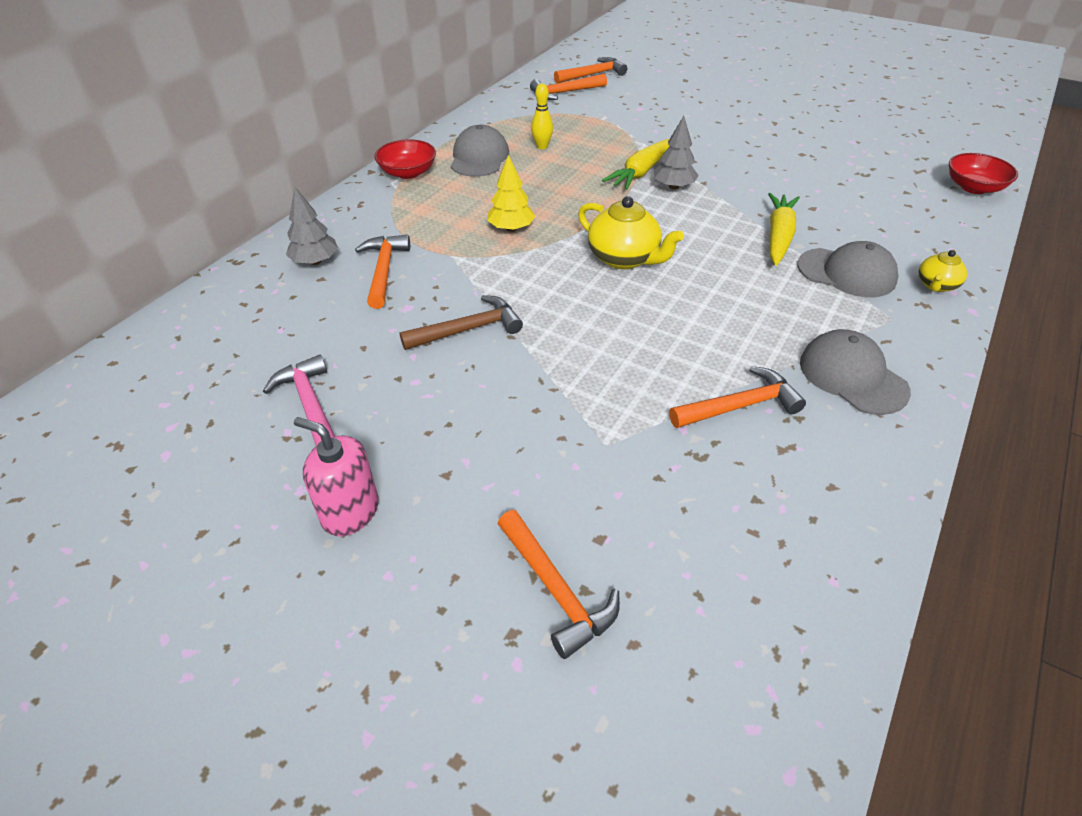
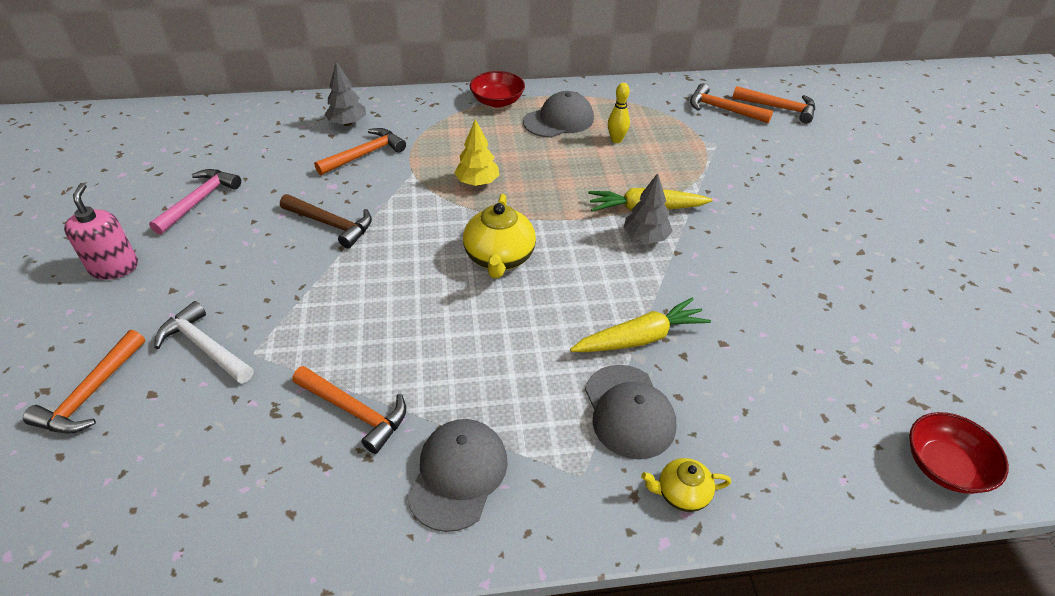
camera: 50 degrees right, 0 degrees up
(565, 476) = (205, 347): none -> white hammer

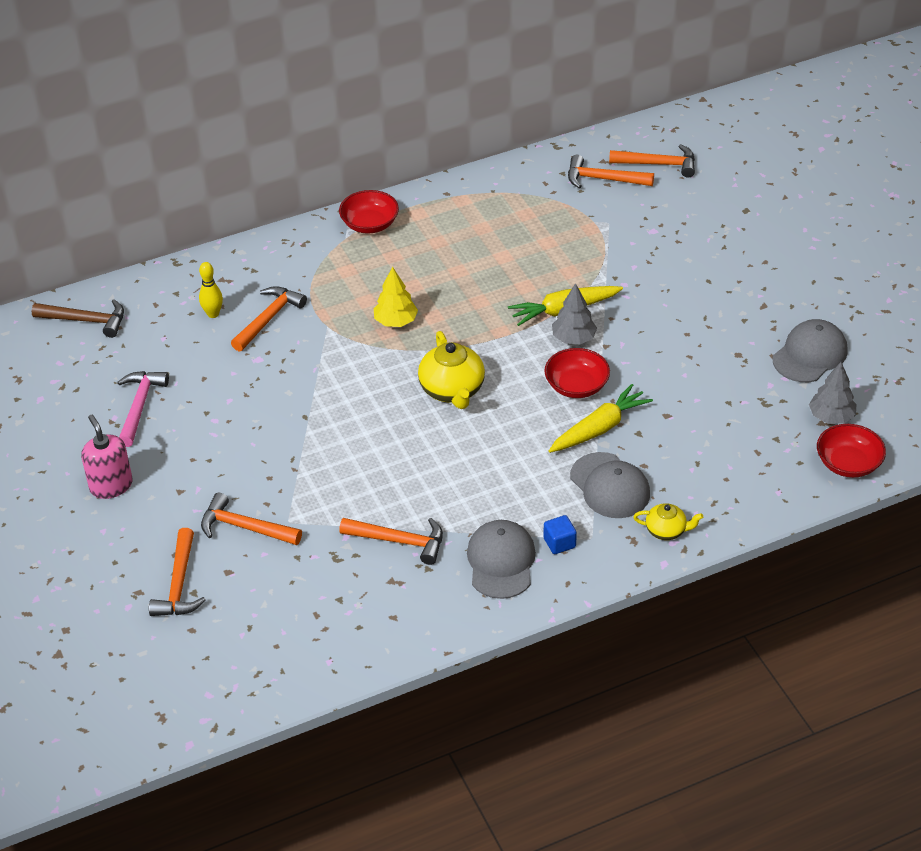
camera: 15 degrees left, 0 degrees up
(205, 347) = (245, 527): white hammer -> orange hammer
(331, 224) = (282, 397): brown hammer -> brown hammer (86, 321)
(347, 123) = (229, 288): grey tree -> grey tree (831, 417)
(540, 470) = (559, 543): none -> blue cube
(559, 120) = (443, 232): grey cap -> grey cap (810, 355)
(616, 140) = (510, 242): yellow bowling pin -> yellow bowling pin (213, 314)
(631, 285) = (576, 386): none -> red bowl
(681, 493) = (666, 531): yellow teapot -> yellow teapot turned 150 degrees counterclockwise

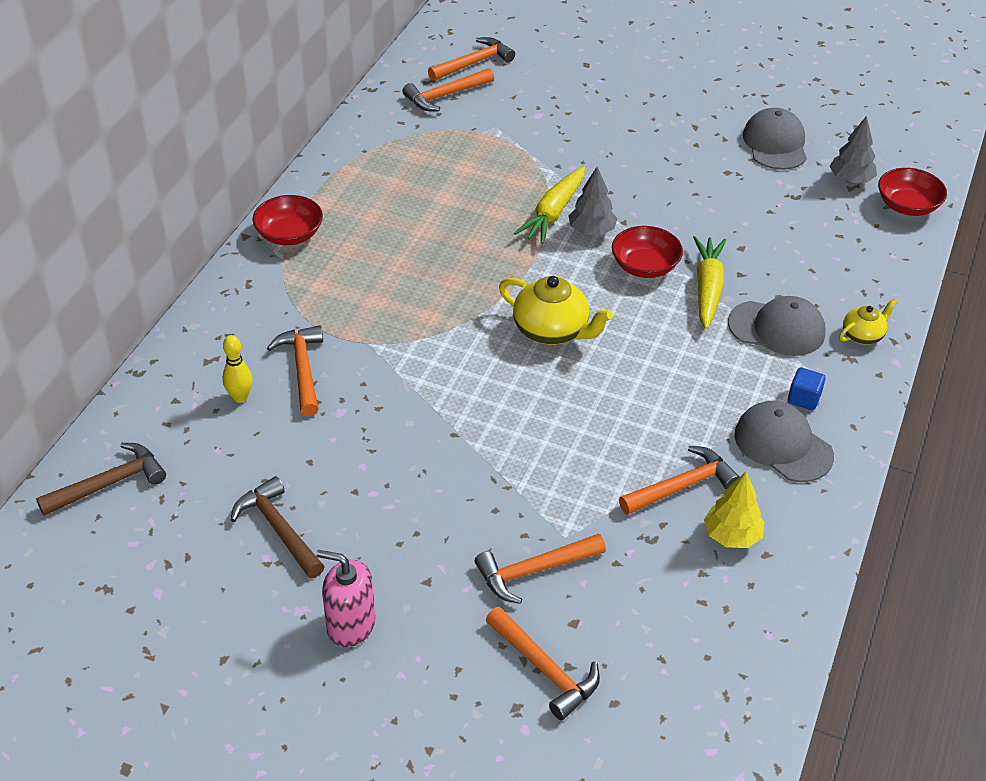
camera: 45 degrees left, 0 degrees up
(140, 406) = (279, 529): pink hammer -> brown hammer
(396, 321) = (425, 303): yellow tree -> yellow tree (732, 535)

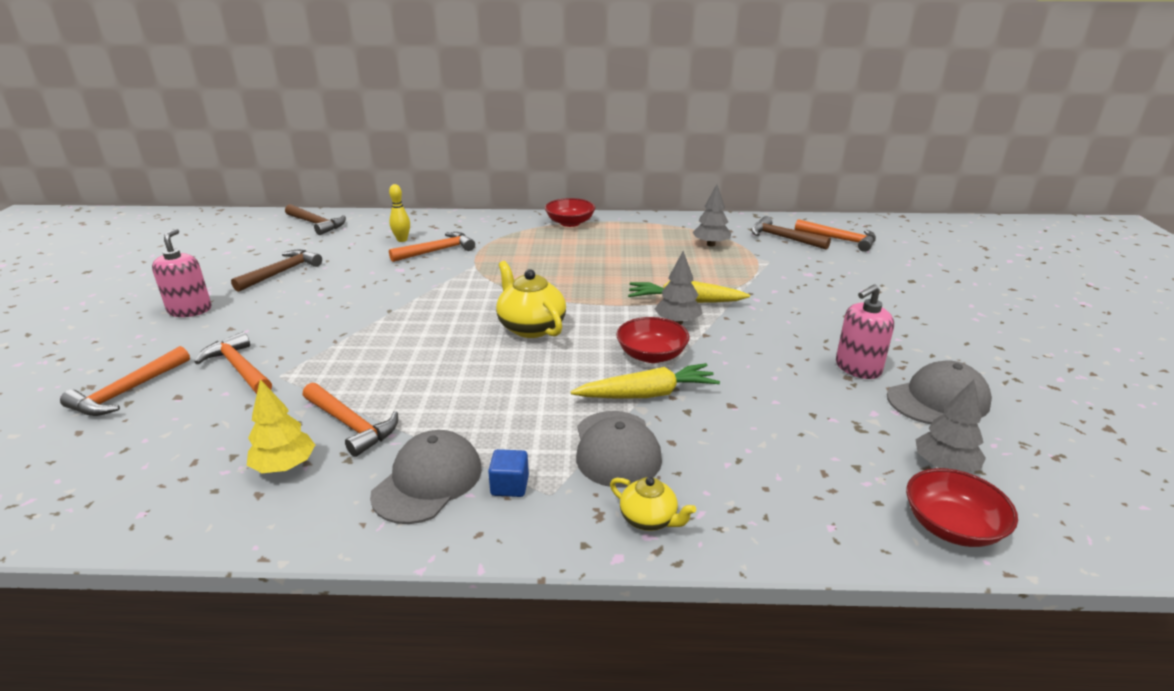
camera: 70 degrees right, 15 degrees down
(429, 149) = (711, 244): none -> grey tree
(445, 96) = (783, 238): orange hammer -> brown hammer
(552, 331) = (530, 327): yellow teapot -> yellow teapot turned 135 degrees clockwise
(716, 161) = (857, 368): none -> pink soap dispenser

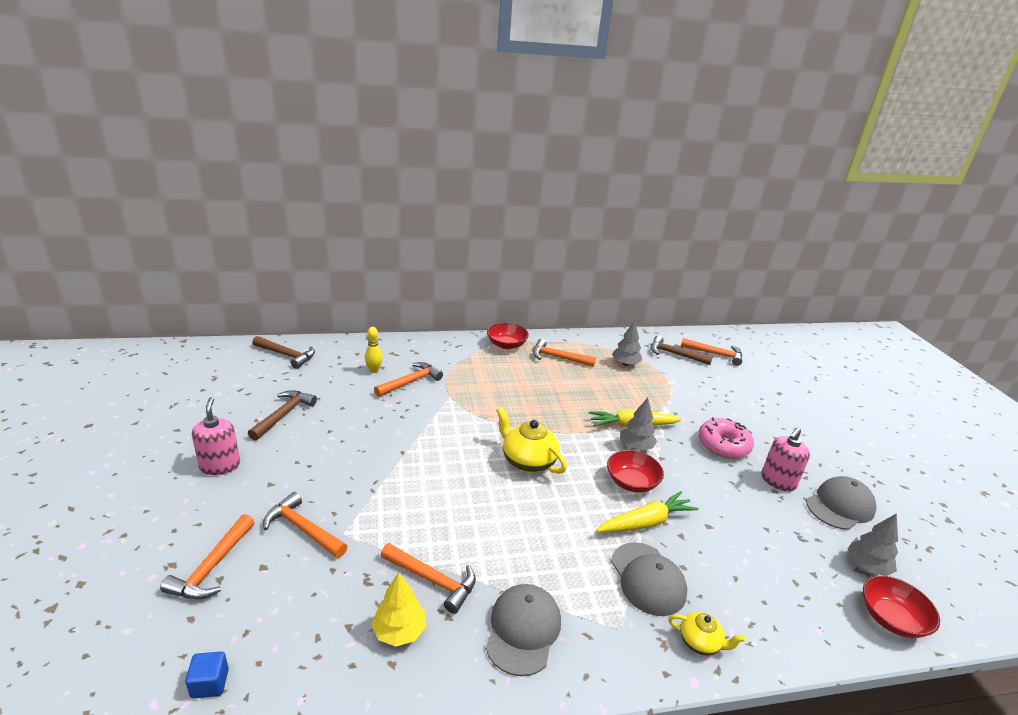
camera: 15 degrees left, 0 degrees up
(509, 486) = (587, 626): blue cube -> blue cube (210, 683)
(627, 236) = (558, 358): none -> orange hammer
(799, 327) = (723, 445): none -> pink donut

